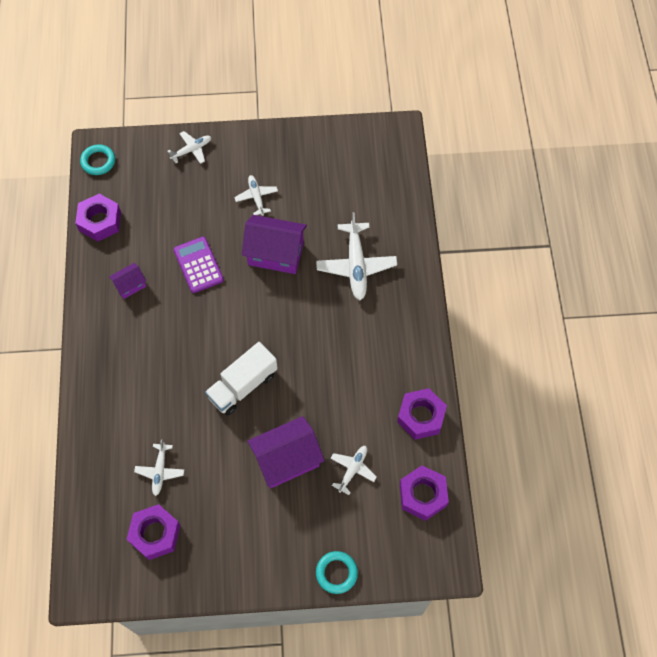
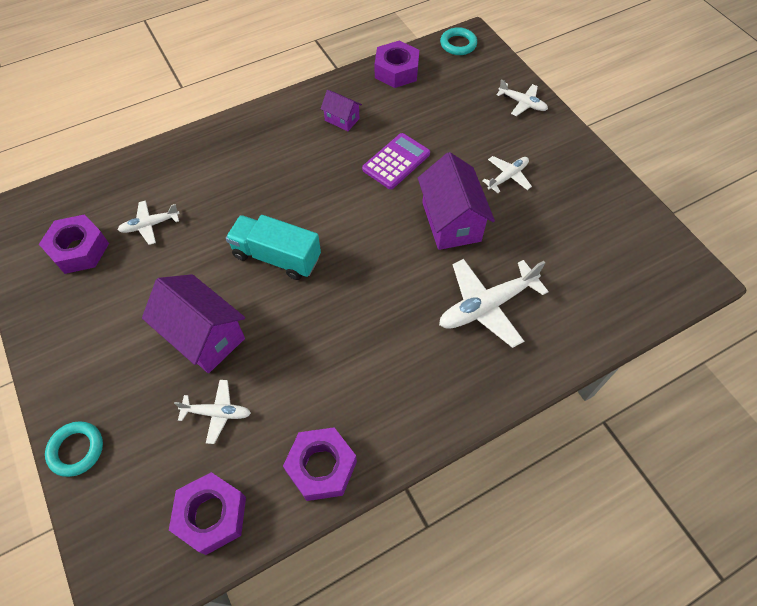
camera: 65 degrees right, 5 degrees down
(243, 386) = (277, 257): white truck -> turquoise truck

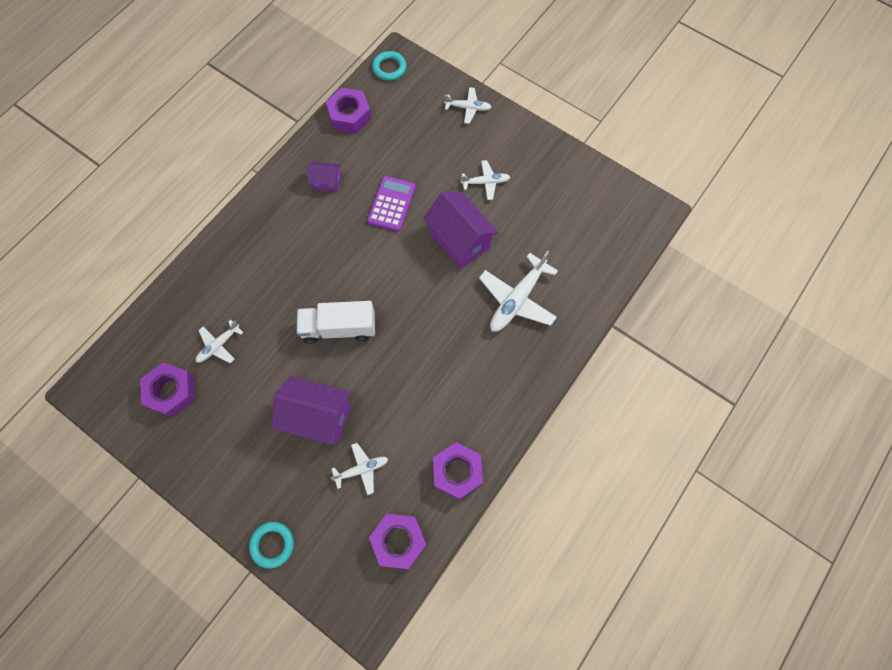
camera: 25 degrees left, 10 degrees up
(277, 257) = (339, 328): turquoise truck -> white truck
(507, 177) = (485, 182): white plane -> white plane turned 60 degrees clockwise

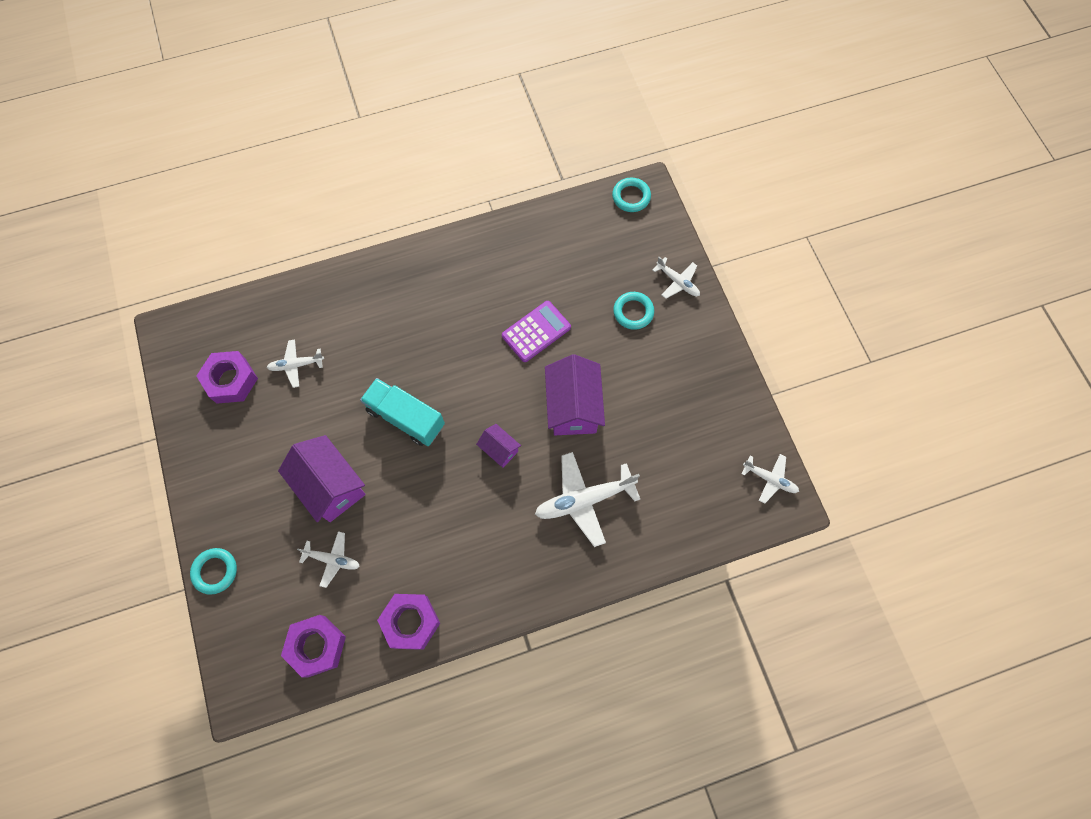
camera: 35 degrees right, 0 degrees up
(327, 182) = (493, 273): purple house -> purple house (499, 450)
(339, 328) = (405, 417): white truck -> turquoise truck
(349, 115) = (560, 222): purple nut -> none
(452, 147) = (633, 312): none -> turquoise ring
(485, 182) = (639, 366): white plane -> white plane (769, 479)

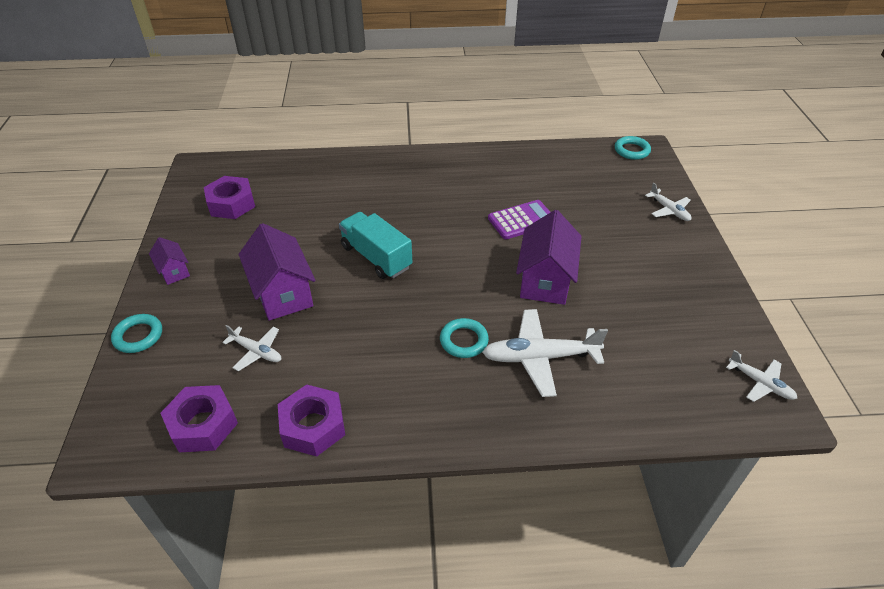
camera: 15 degrees right, 25 degrees down
(296, 365) = (293, 204): white plane -> none
(499, 450) = (460, 298): purple house -> purple house (174, 271)
(633, 312) = (621, 223): turquoise ring -> turquoise ring (464, 341)

